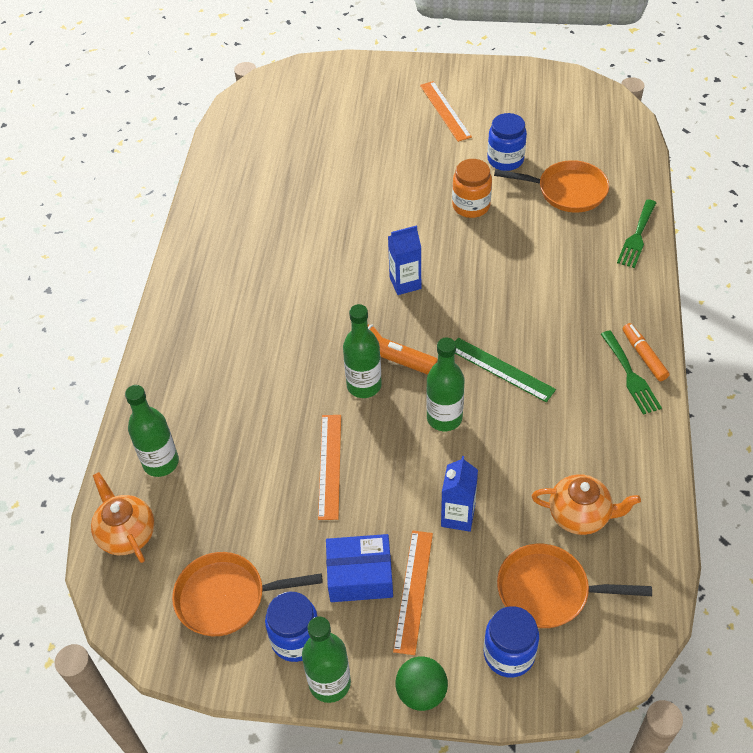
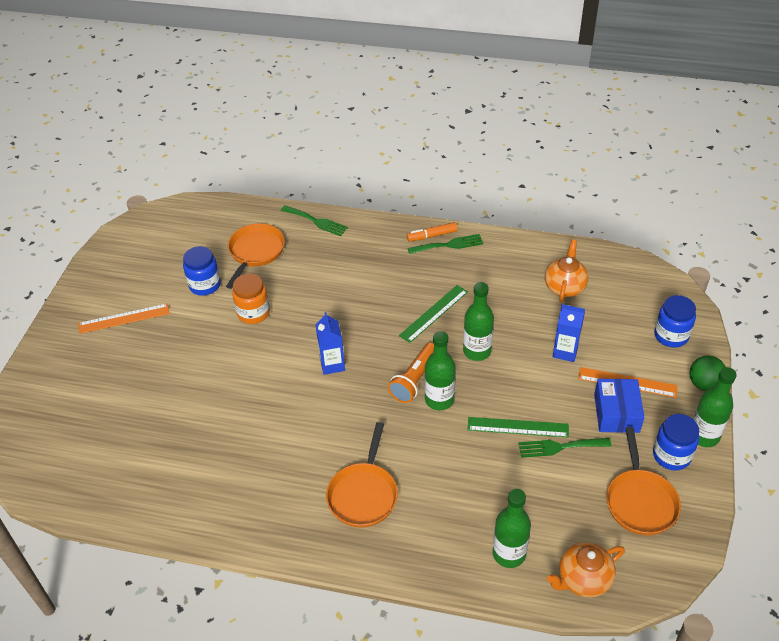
camera: 85 degrees left, 5 degrees down
(303, 510) = (559, 447): none -> green fork
(330, 466) = (518, 427): orange ruler -> green ruler
(549, 591) = (623, 310): orange pan -> orange pan (363, 494)

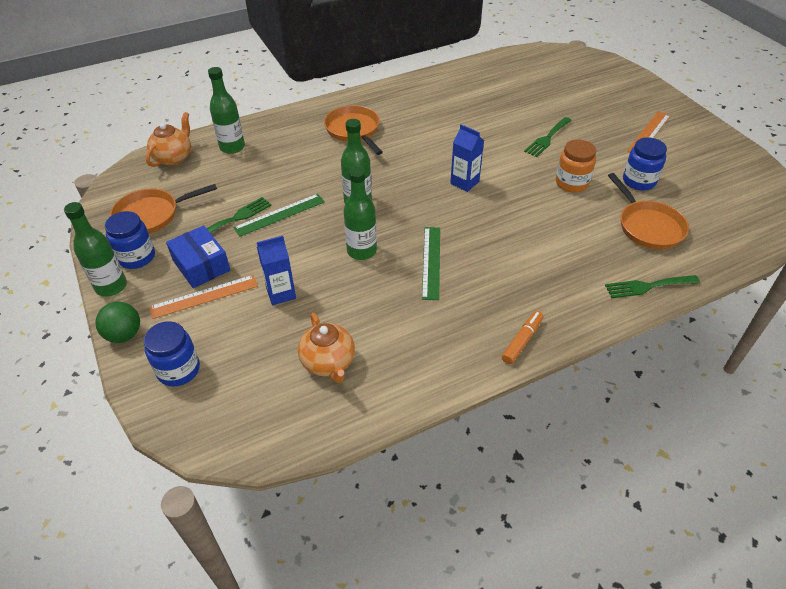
camera: 140 degrees right, 0 degrees up
(414, 380) = (391, 204): orange flashlight -> none
(449, 245) = (493, 340): green fork -> green fork (547, 138)
(640, 501) = (151, 215): orange pan -> orange pan turned 75 degrees counterclockwise

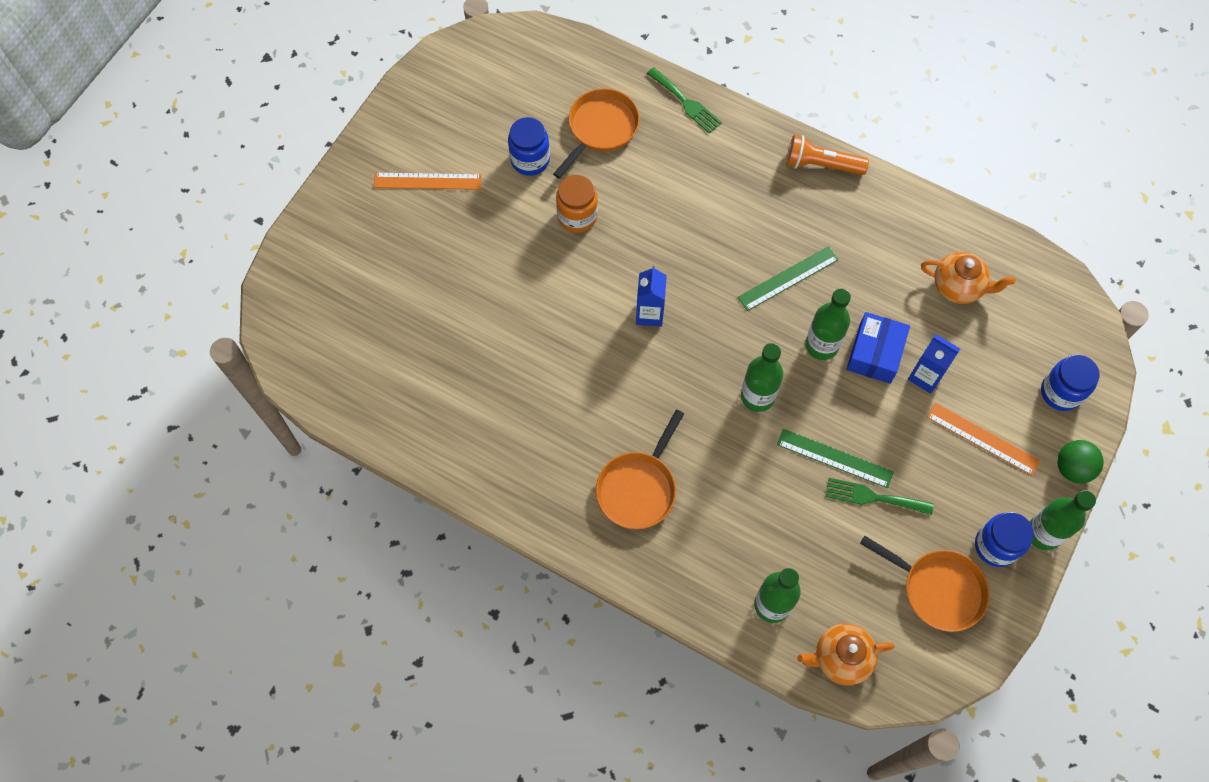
camera: 125 degrees left, 20 degrees up
(201, 265) = (954, 474): blue box -> blue box (875, 353)
(328, 363) = (958, 287): orange teapot -> orange teapot turned 75 degrees clockwise
(522, 341) = (821, 165): orange marker -> orange flashlight
(547, 138) = (508, 273): green fork -> none

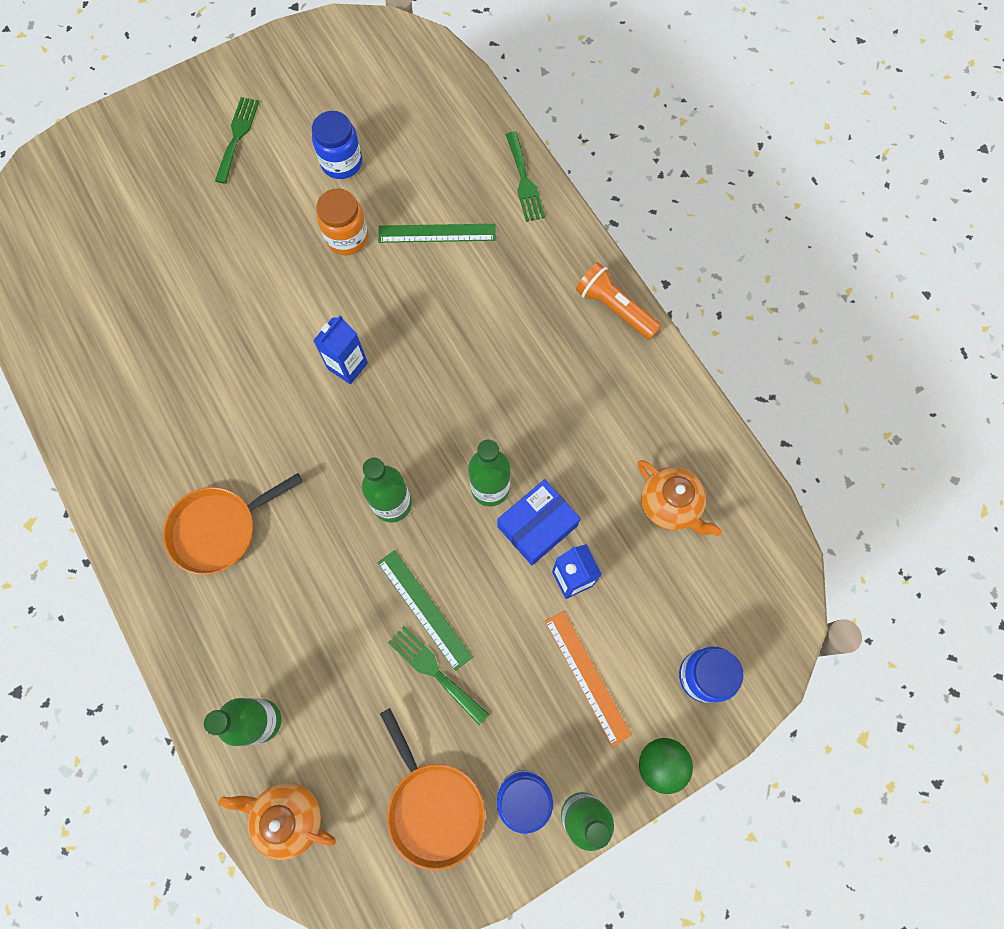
camera: 30 degrees right, 5 degrees up
(427, 181) = (237, 136): orange ruler -> green fork
(600, 129) = (426, 166): orange pan -> none
(788, 278) = (503, 403): green ruler -> green ruler (437, 233)

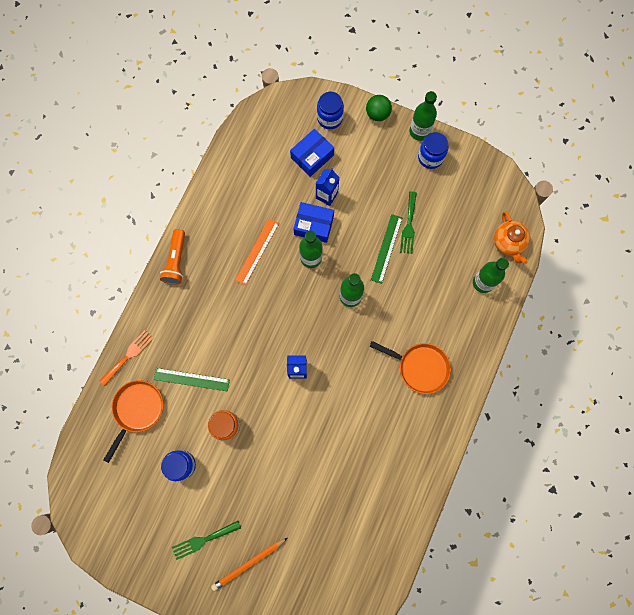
camera: 125 degrees left, 5 degrees up
(170, 166) = (249, 563): none -> orange pencil
(433, 806) = (460, 189): orange pan -> orange pan (137, 410)
(437, 233) = (191, 379): green ruler -> green ruler turned 45 degrees counterclockwise
(524, 181) = (128, 355): green fork -> orange fork
(587, 677) = (364, 163): orange ruler -> orange ruler (257, 251)
(652, 600) = (312, 156): none -> blue box
(670, 505) = (262, 175): orange teapot -> none

